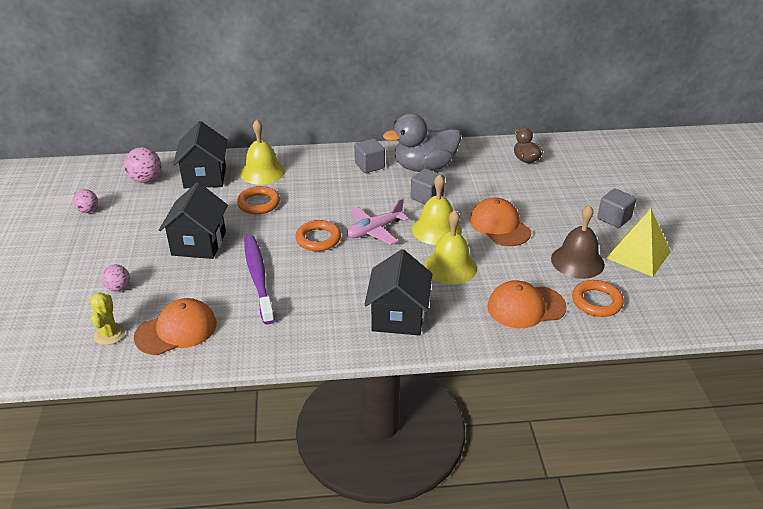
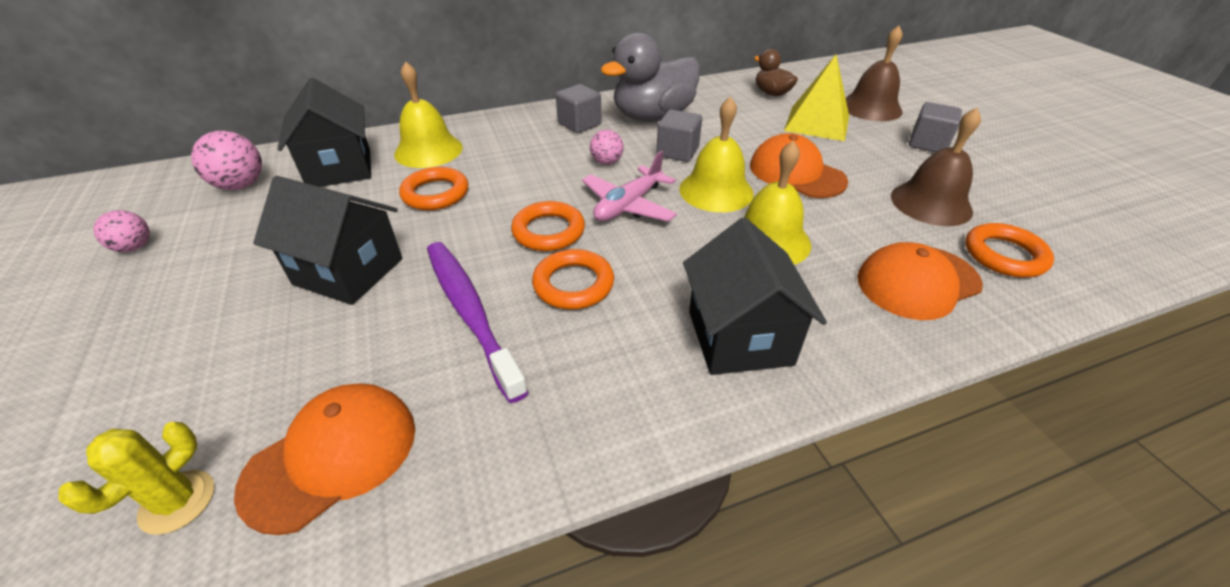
camera: 15 degrees left, 5 degrees up
(109, 334) = (177, 502): yellow cactus -> yellow cactus turned 45 degrees clockwise
(118, 288) = (196, 384): pink ball -> pink ball (606, 162)
(199, 244) = (348, 271): black house -> black house turned 60 degrees counterclockwise
(320, 272) = (573, 284): none -> orange ring
(595, 183) = (871, 107): none -> brown bell
(638, 255) = (996, 182): yellow pyramid -> yellow pyramid (817, 123)

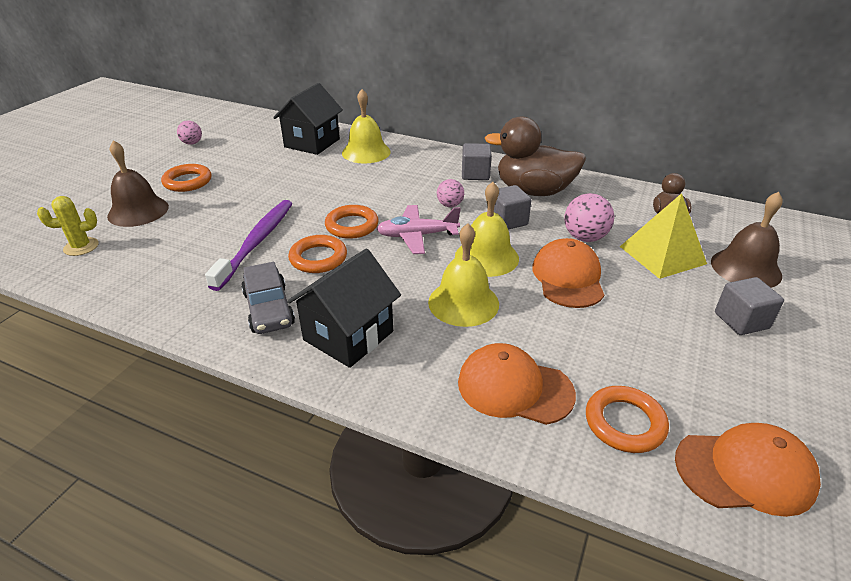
camera: 45 degrees right, 5 degrees down
(241, 185) = (263, 132): pink ball -> pink ball (584, 238)
(332, 456) = (133, 264): orange cap -> orange cap (745, 471)
(348, 271) = (242, 195): black house -> none
(435, 193) = (332, 177): orange ring -> orange ring (187, 181)
(619, 372) = (269, 309): none -> grey car
(652, 117) = (533, 191): grey duck -> brown duck
(931, 203) = (640, 357): brown bell -> brown bell (138, 211)

